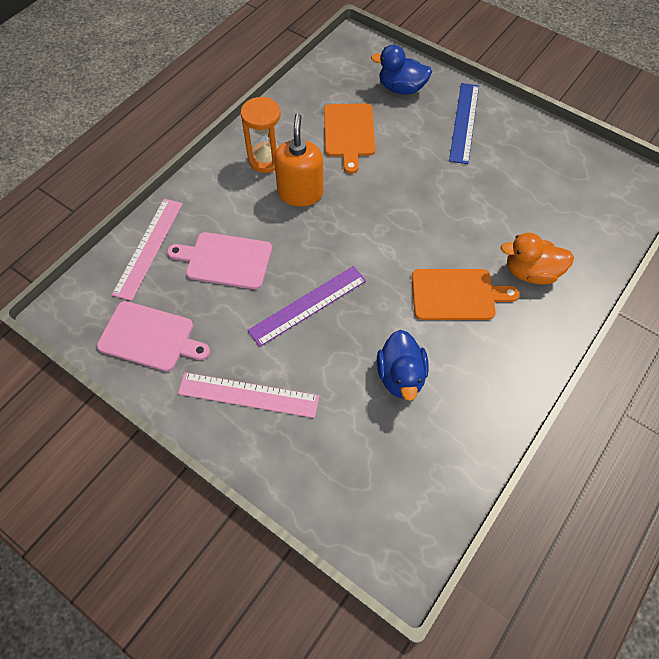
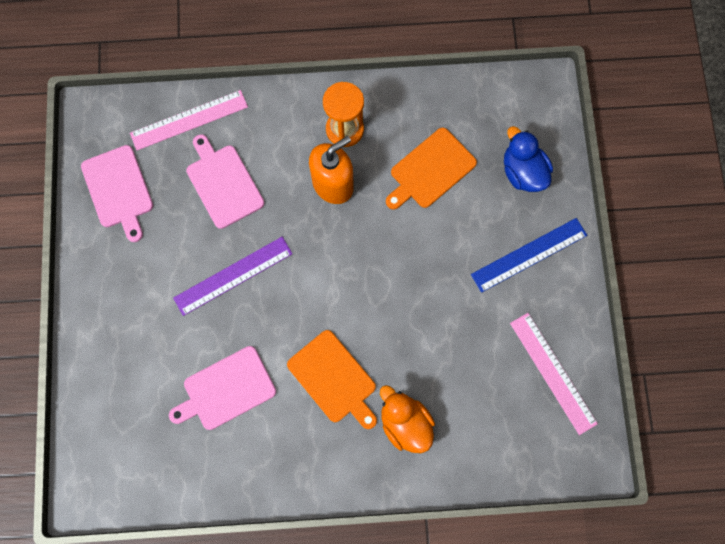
camera: 50 degrees right, 15 degrees up
(248, 395) = (127, 295): pink ruler -> pink ruler (552, 373)
(308, 305) = (233, 275): purple ruler -> purple ruler turned 45 degrees counterclockwise
(400, 376) = (226, 389): blue duck -> pink cutting board

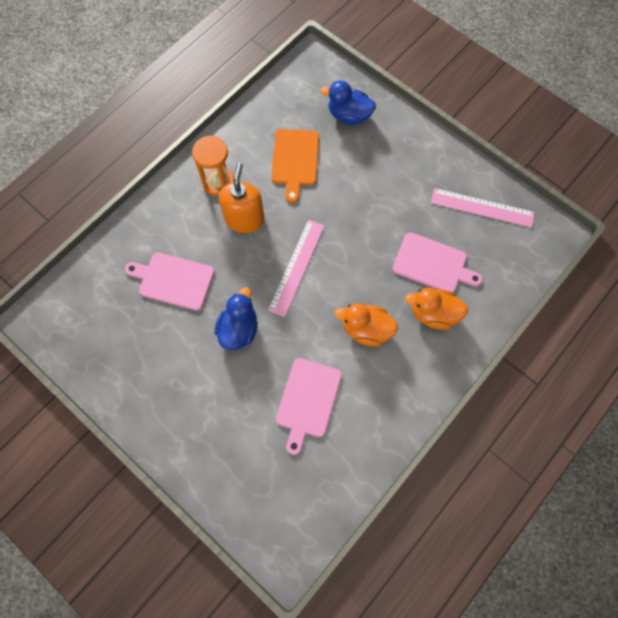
camera: 45 degrees left, 5 degrees down
(118, 189) = (105, 347): pink cutting board -> pink cutting board (432, 264)
(189, 120) = (110, 263): pink ruler -> pink ruler (297, 267)
(233, 275) = (239, 329): purple ruler -> blue duck
(334, 379) = (366, 329): orange cutting board -> orange duck
(529, 254) = (400, 156): blue ruler -> none

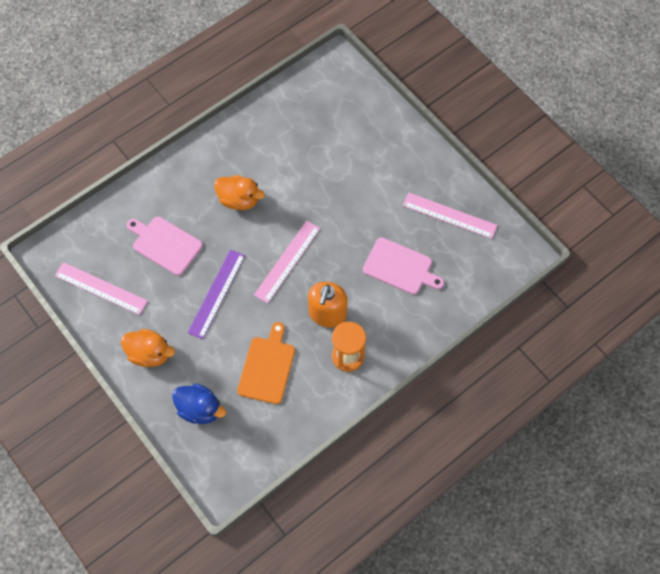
camera: 170 degrees left, 5 degrees down
(121, 351) = (449, 215): none -> pink ruler
(239, 329) = (347, 217): blue duck -> none
(308, 400) = (300, 155): pink cutting board -> none
(363, 221) = (216, 293): none -> purple ruler
(433, 314) = (178, 203): orange duck -> orange duck (150, 353)

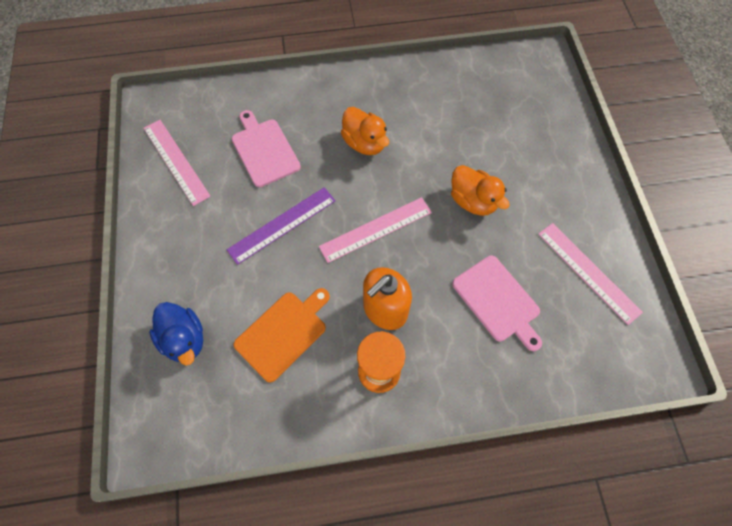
camera: 30 degrees right, 0 degrees up
(150, 353) = (176, 251): orange duck -> orange duck (473, 201)

